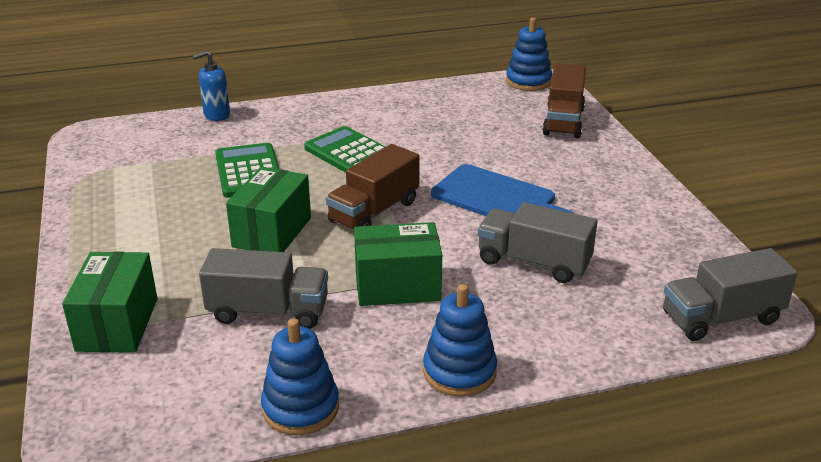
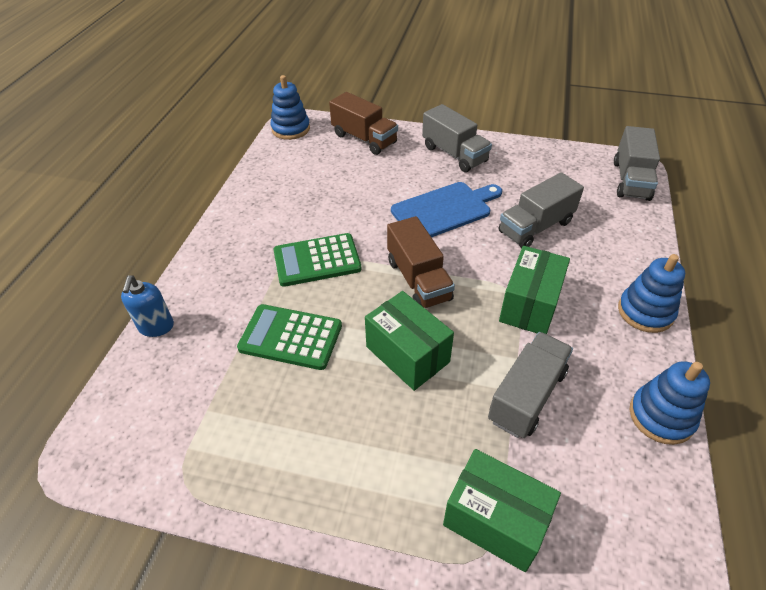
camera: 60 degrees left, 15 degrees up
(606, 178) = (454, 154): none -> grey truck

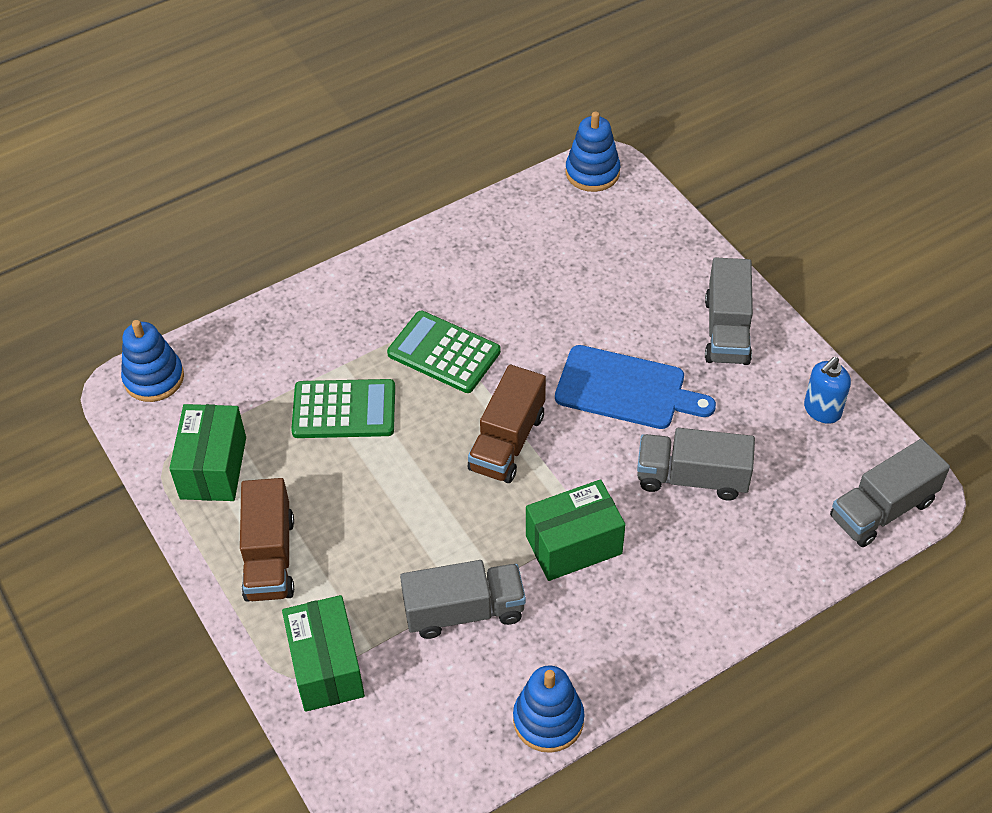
camera: 45 degrees right, 5 degrees up
(156, 327) = (257, 318): blue soap dispenser -> blue soap dispenser (822, 410)
(290, 337) = (344, 410): green calculator -> green calculator turned 120 degrees clockwise
(364, 139) = (654, 240): brown truck -> brown truck (270, 557)
(407, 354) = (415, 499): green box -> green box (213, 468)
(645, 312) = (671, 639): blue stacking toy -> blue stacking toy (154, 378)

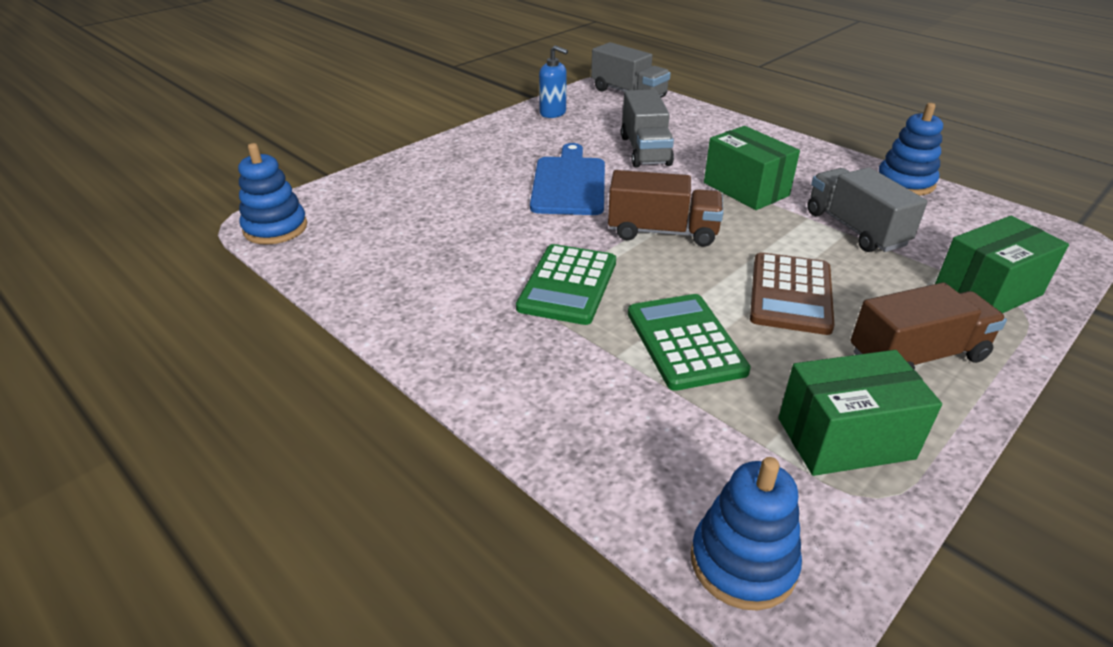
camera: 105 degrees left, 15 degrees down
(377, 505) = (791, 294): none -> brown calculator
(727, 330) = (485, 149): grey truck -> none

